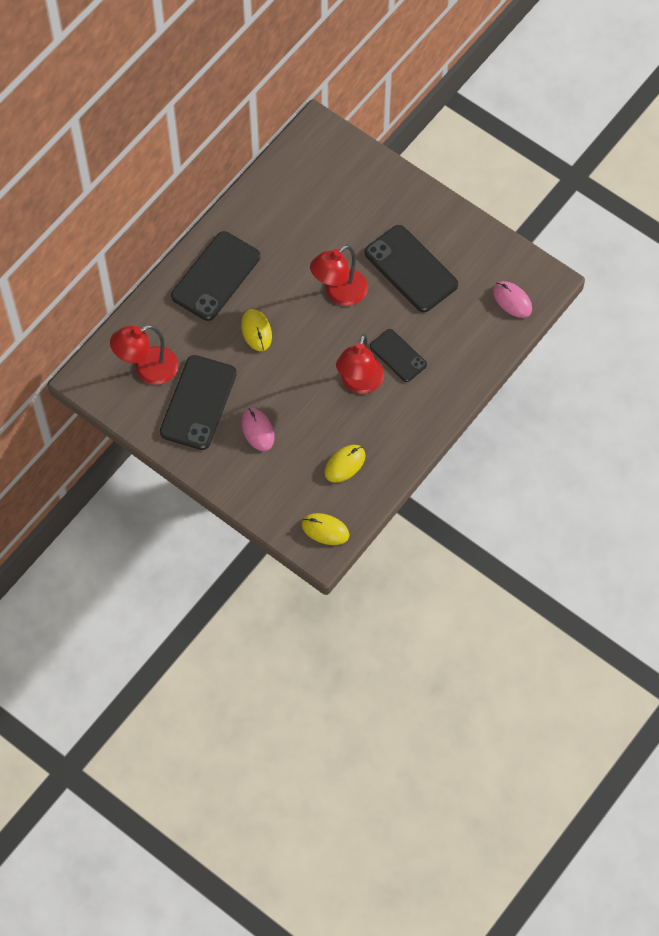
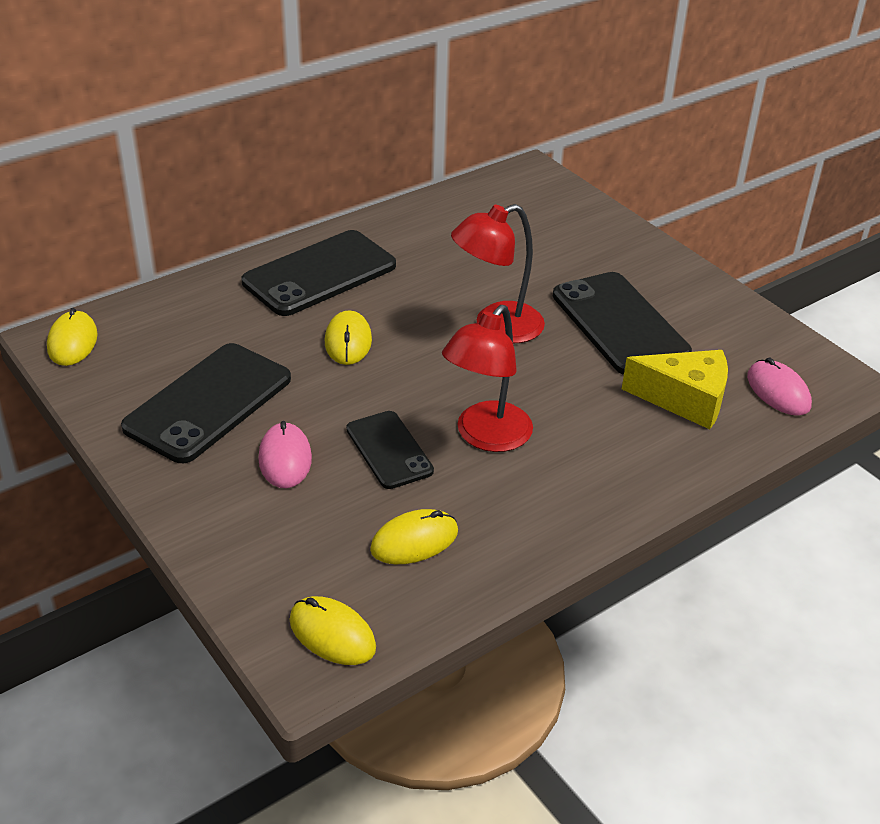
camera: 15 degrees right, 25 degrees down
(96, 378) = (72, 342): none -> yellow mouse
(147, 369) = (155, 348): red lamp -> none
(398, 356) = (564, 417): black phone -> black phone (389, 450)
(461, 322) = (685, 400): none -> yellow cheese

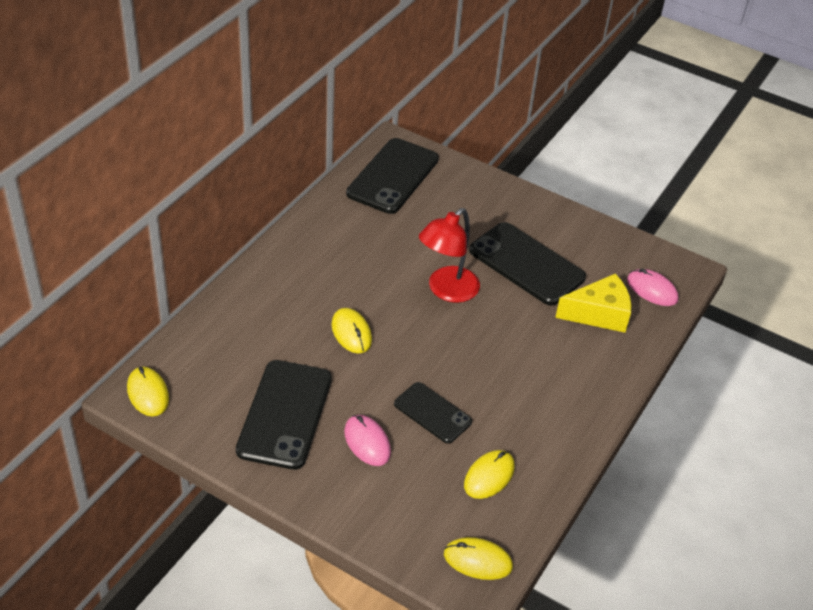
camera: 25 degrees left, 5 degrees up
(319, 274) = (295, 279): black phone -> black phone (393, 176)
(486, 437) = (489, 382): red lamp -> none

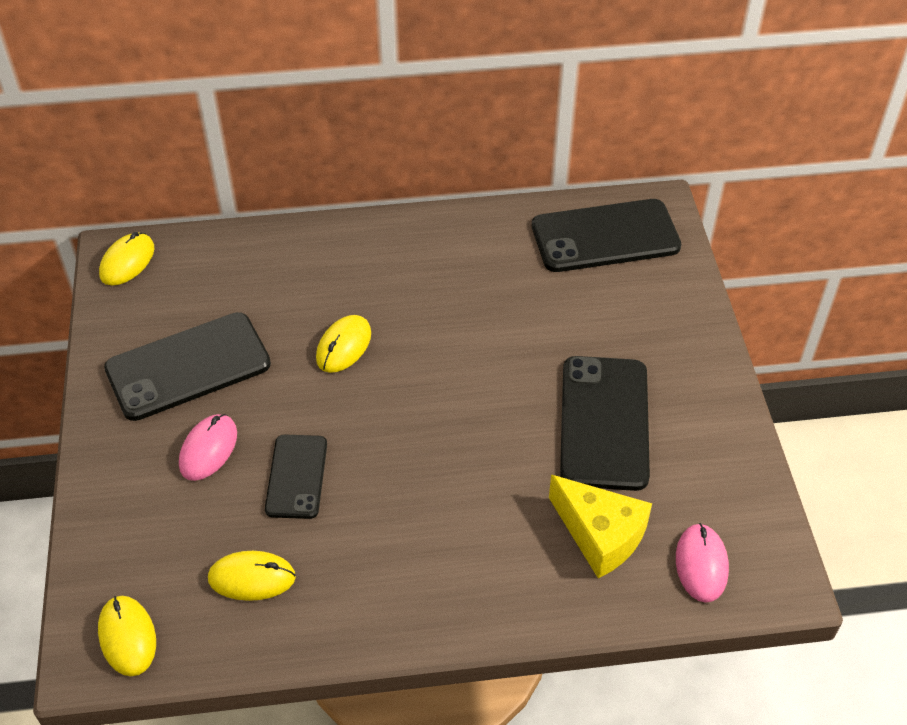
camera: 55 degrees right, 5 degrees up
(446, 291) = (485, 381): red lamp -> none

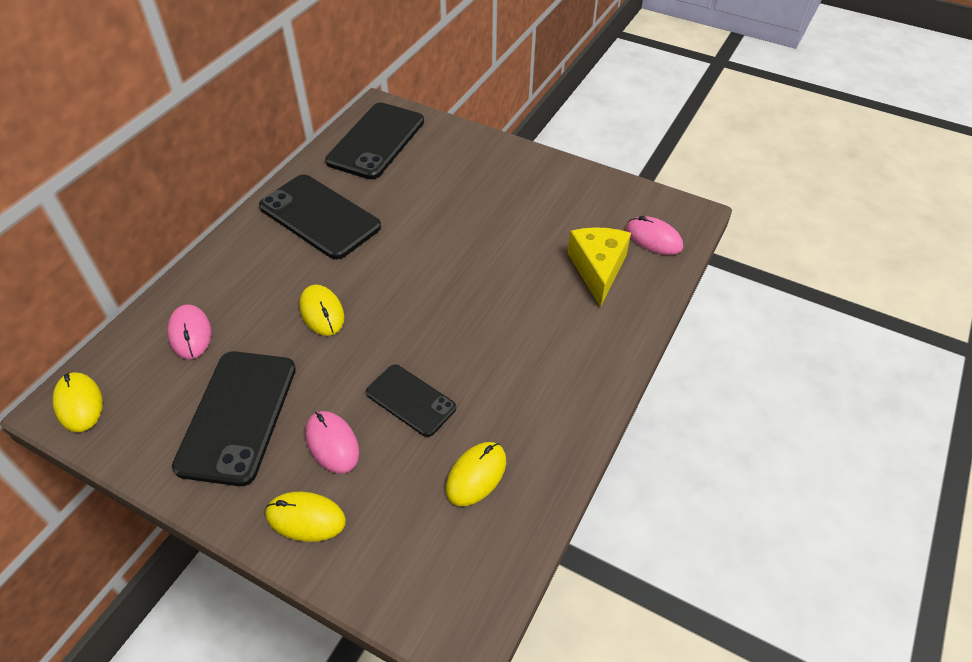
camera: 55 degrees left, 0 degrees up
(127, 637) = (462, 591): yellow mouse -> yellow mouse (306, 518)
(246, 276) = (190, 333): none -> pink mouse
(600, 535) = (597, 269): yellow cheese -> yellow cheese turned 75 degrees counterclockwise
(604, 422) = (517, 221): black phone -> black phone (320, 217)

